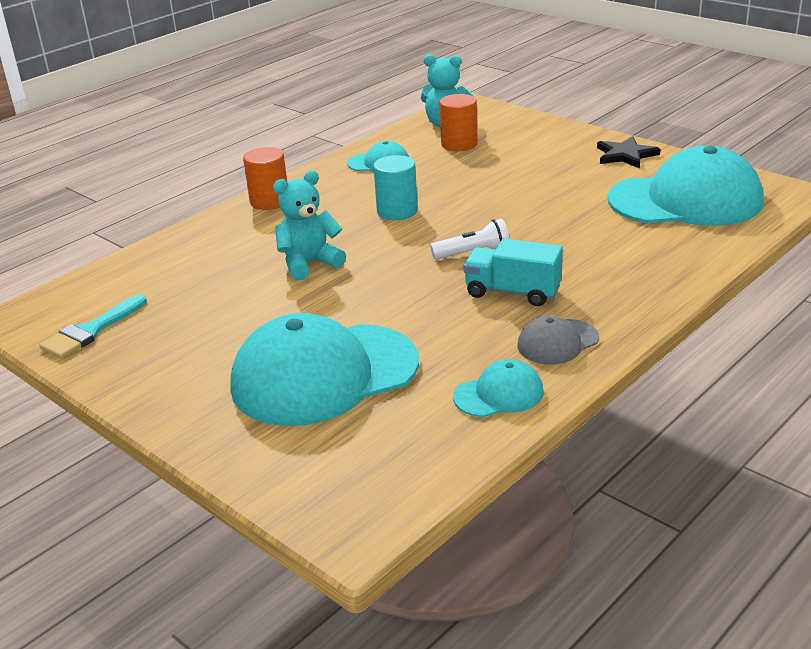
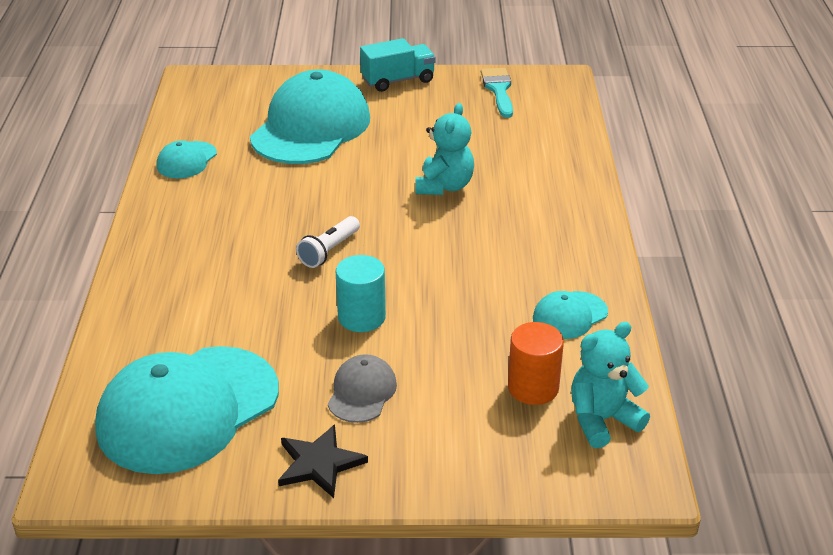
camera: 135 degrees right, 5 degrees up
(269, 201) = (583, 224): orange cylinder -> none
(397, 211) = (455, 264): turquoise cylinder -> turquoise cylinder (361, 317)
(513, 292) = (255, 230): turquoise truck -> turquoise truck (398, 80)
(557, 342) = (181, 207): grey cap -> grey cap (362, 392)

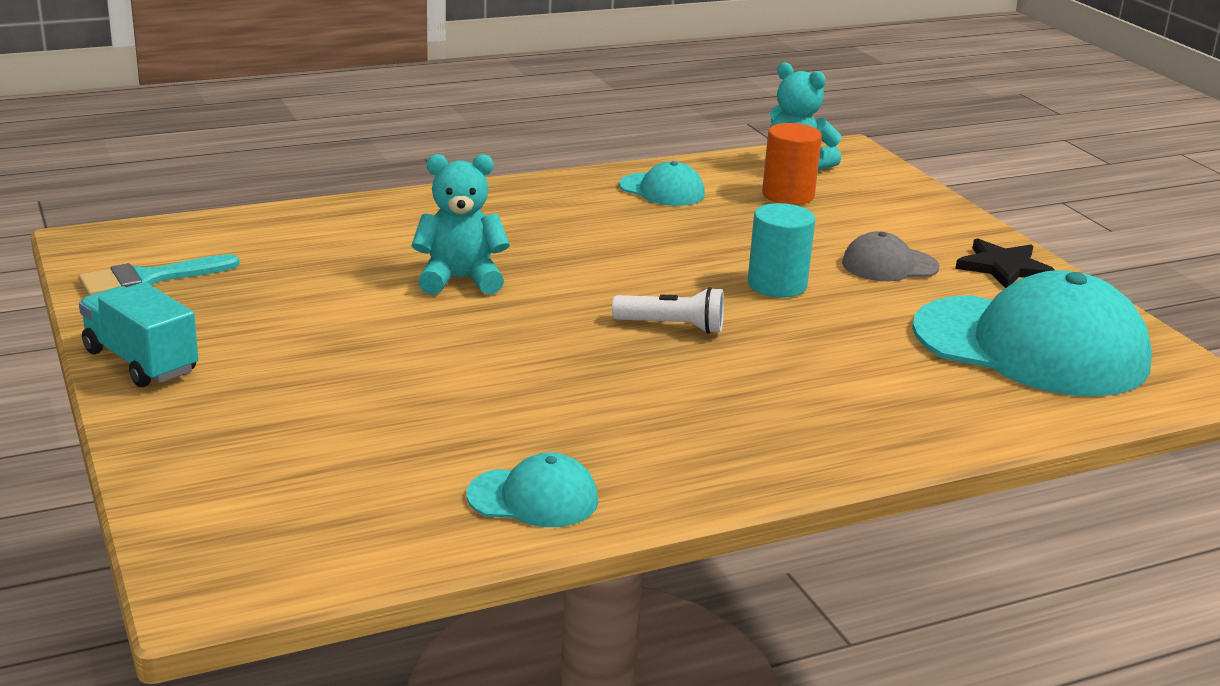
camera: 115 degrees left, 10 degrees down
(311, 127) = (350, 406): turquoise cap -> none

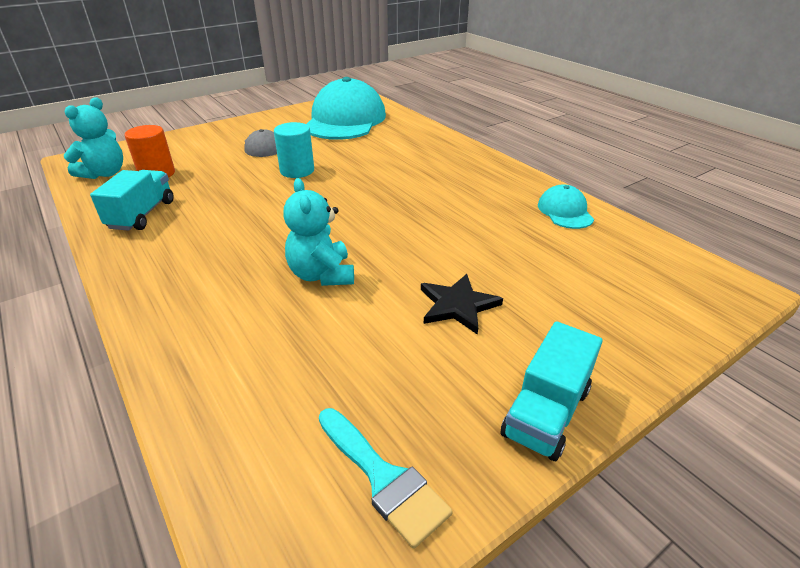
camera: 100 degrees left, 10 degrees up
(662, 190) = (142, 215): turquoise cap -> turquoise truck
(672, 326) = (362, 194): white flashlight -> none
(1004, 267) = (261, 124): black star -> black star (457, 305)

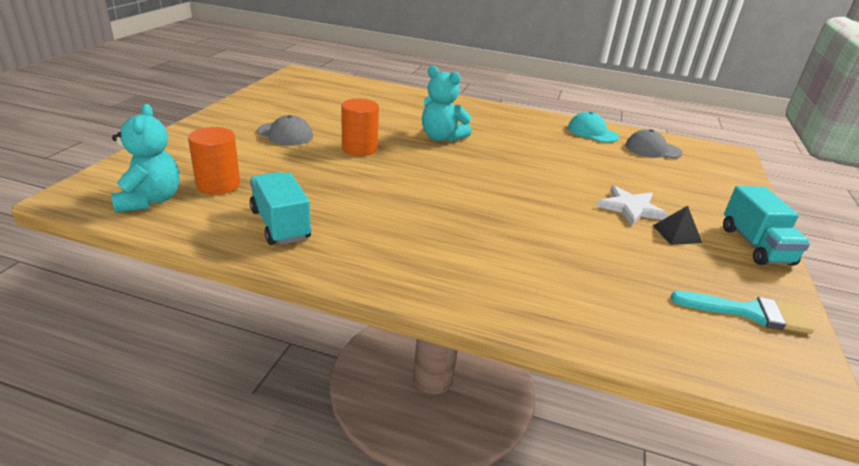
camera: 40 degrees left, 5 degrees down
(297, 171) = (359, 148): turquoise cylinder -> orange cylinder
(322, 275) = (522, 219): turquoise teddy bear -> turquoise teddy bear (441, 137)
(345, 120) = (323, 96): turquoise cap -> none
(457, 305) = (630, 208): black star -> white star
(461, 353) = (676, 234): none -> black pyramid
(615, 251) = (652, 149): none -> grey cap

